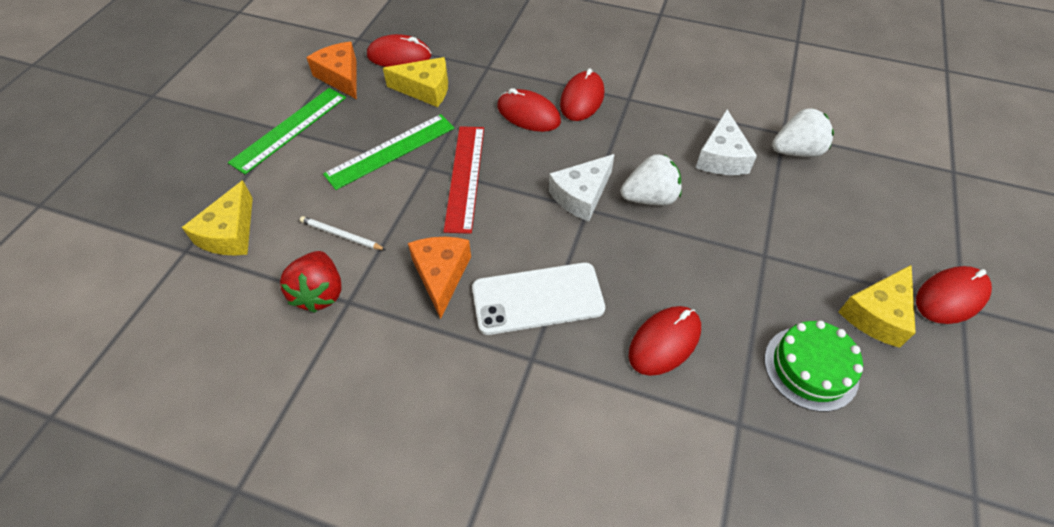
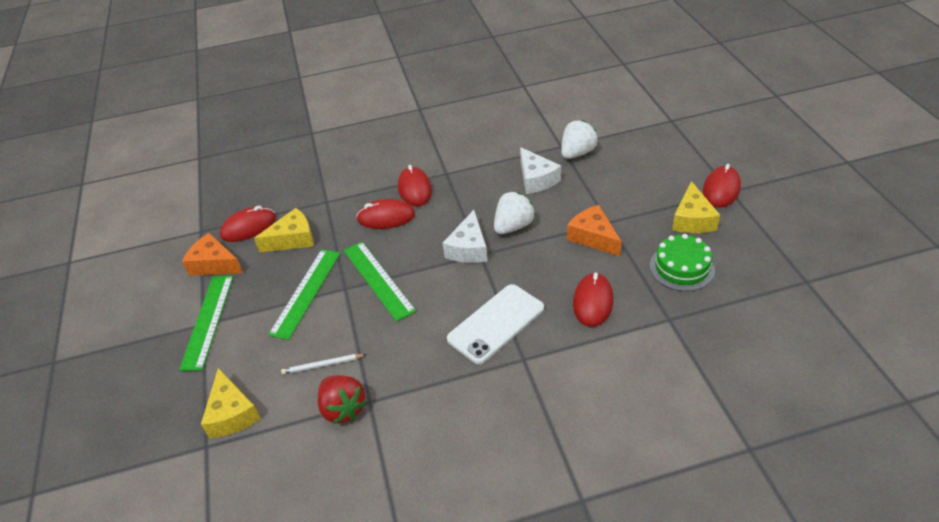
camera: 30 degrees left, 10 degrees down
(441, 275) = (419, 347): orange cheese -> orange cheese (593, 237)
(465, 177) = (378, 280): red ruler -> green ruler

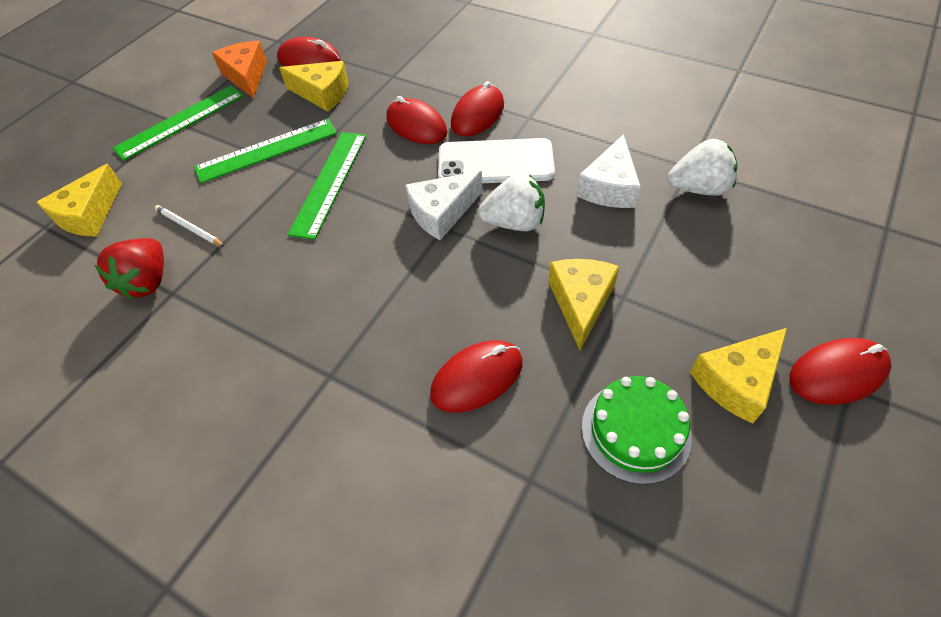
camera: 45 degrees right, 10 degrees up
(496, 323) = (358, 314): white phone -> white phone (495, 162)
(593, 237) = (580, 302): orange cheese -> yellow cheese

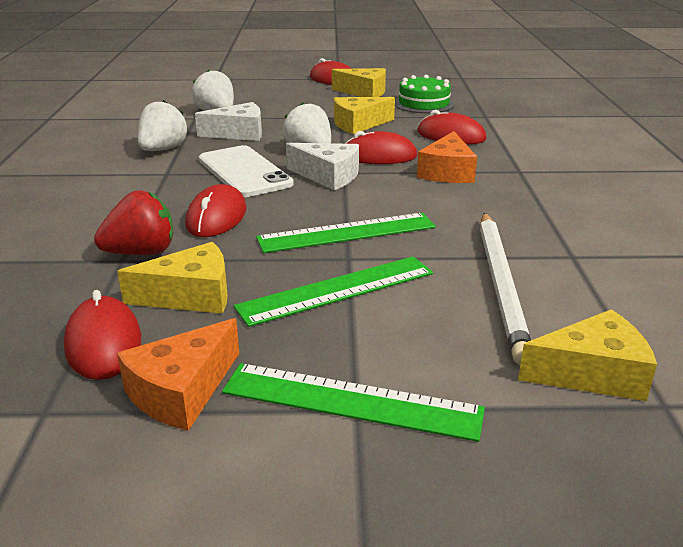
camera: 125 degrees left, 25 degrees down
(148, 281) = (584, 274): red strawberry -> red strawberry (142, 253)
(189, 228) = (501, 284): white pencil -> white pencil, size x2.12
(267, 150) = (337, 290): green ruler -> green ruler turned 60 degrees counterclockwise
(322, 94) = (191, 295): yellow cheese -> yellow cheese turned 90 degrees clockwise
(378, 307) = (447, 172): none -> orange cheese
(478, 114) = (176, 194): red mouse -> red mouse (379, 156)
(592, 126) = (163, 149): none -> white strawberry

